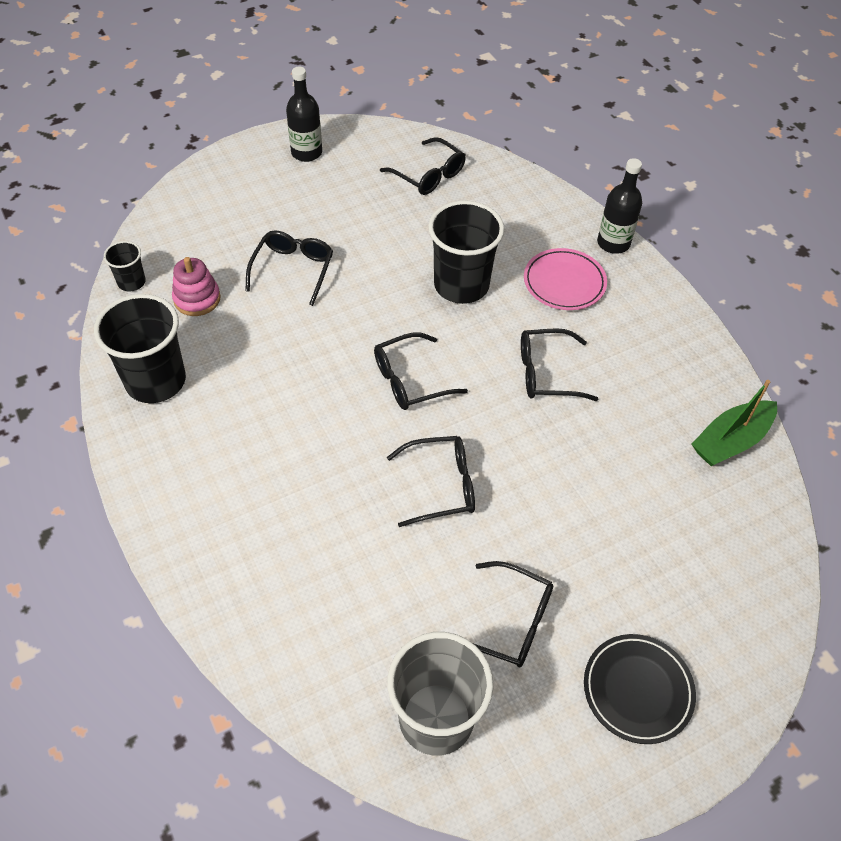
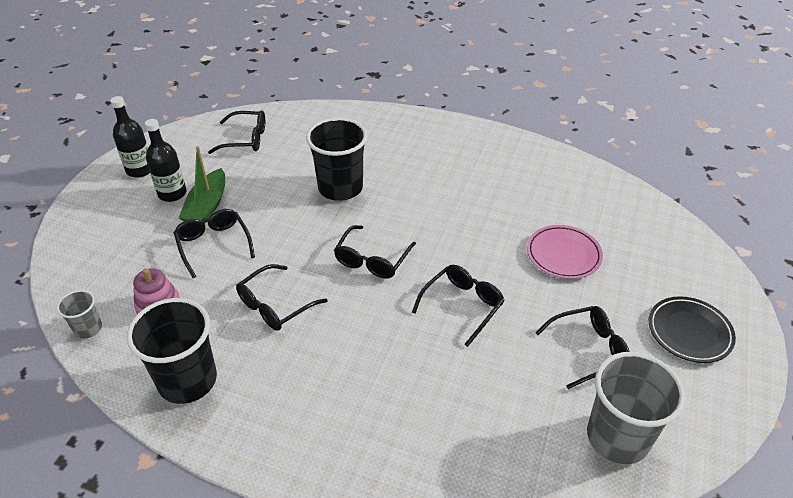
camera: 40 degrees left, 10 degrees down
(131, 282) = (88, 328): black cup -> grey cup
(547, 373) = (448, 204): black glasses -> black glasses (276, 305)
(564, 283) = (400, 152): pink plate -> pink plate (563, 255)
(613, 243) = (402, 116): black bottle -> black bottle (172, 193)
(731, 441) = (579, 177): green boat -> green boat (207, 206)

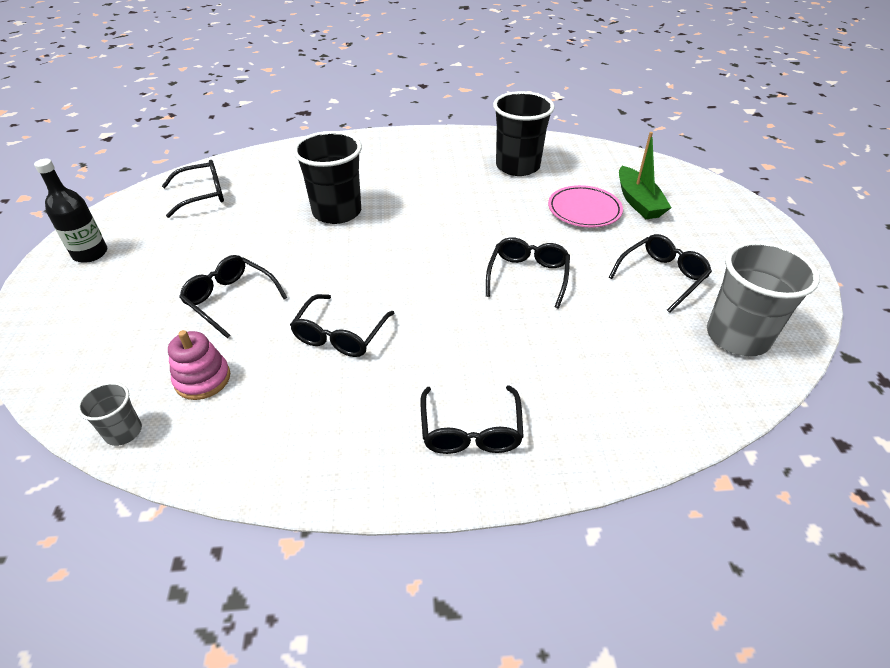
camera: 25 degrees left, 0 degrees up
(172, 193) = (147, 265): black bottle -> none
(187, 380) = (288, 441): black cup -> black cup (517, 166)
(207, 206) = (198, 266): green boat -> green boat (638, 202)
(372, 259) = (413, 263): black glasses -> black glasses (471, 429)
(689, 332) = (726, 238): black plate -> none

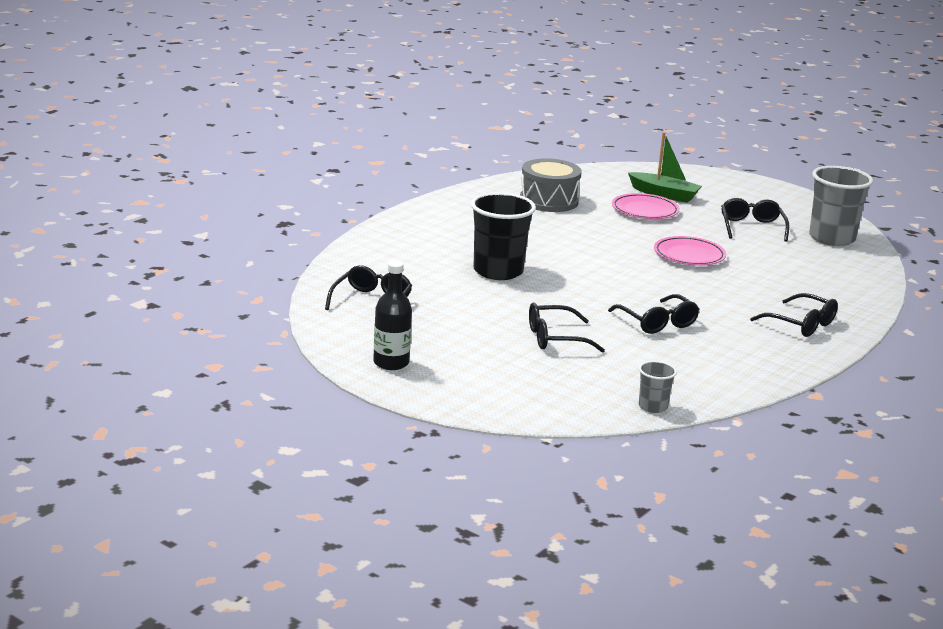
camera: 50 degrees left, 20 degrees down
(202, 379) = (635, 372): pink stacking toy -> none
(517, 166) = (549, 201): black cup -> grey drum
(528, 277) = (689, 255): black glasses -> pink plate

